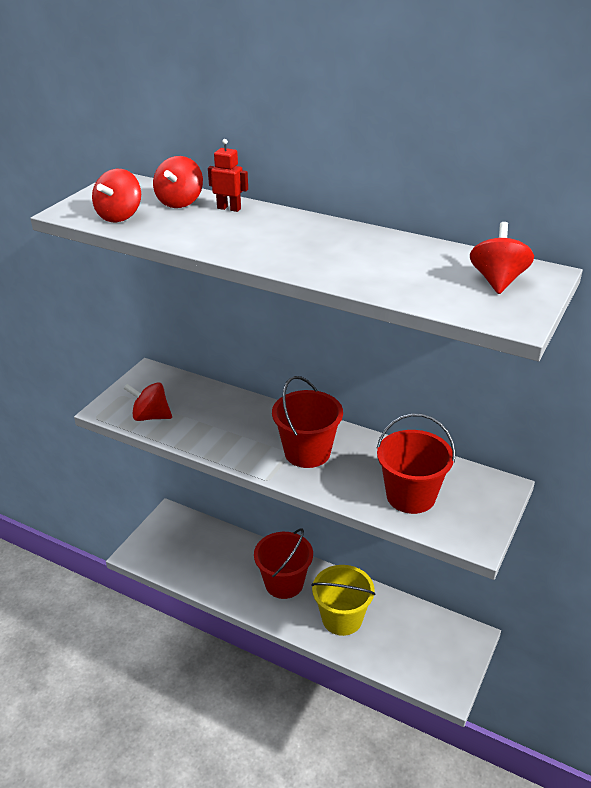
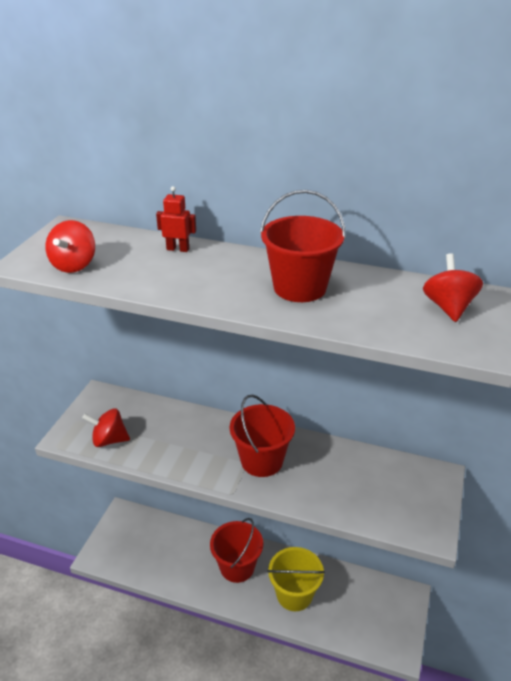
camera: 10 degrees left, 0 degrees up
(180, 202) = (129, 246): red spinning top -> none
(411, 496) = (363, 494): red bucket -> red bucket (300, 288)

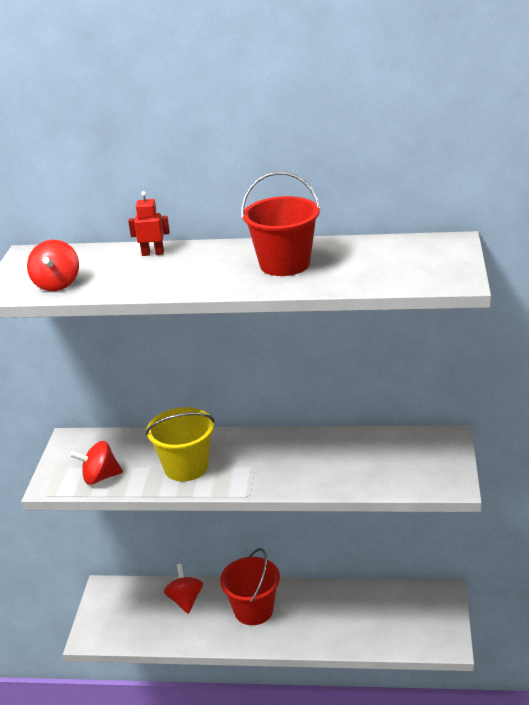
camera: 10 degrees left, 5 degrees down
(262, 461) = (268, 462): red bucket -> none
(294, 594) = (324, 621): yellow bucket -> yellow bucket (186, 467)
(448, 307) = (423, 255): red spinning top -> red spinning top (185, 600)

